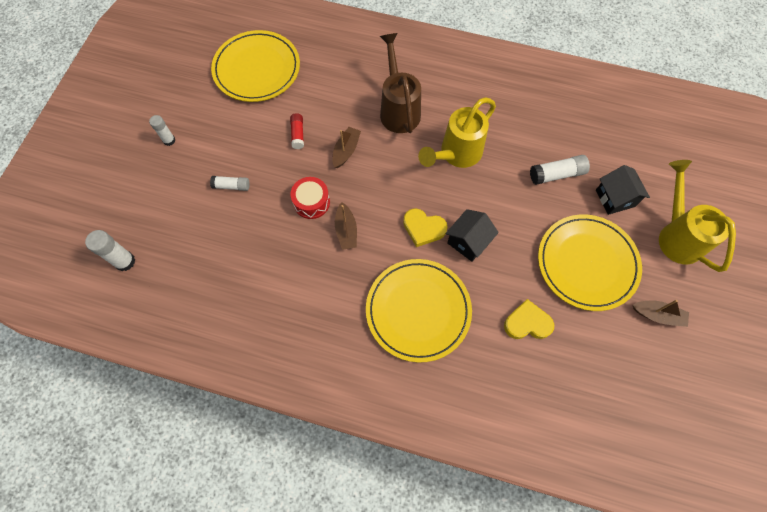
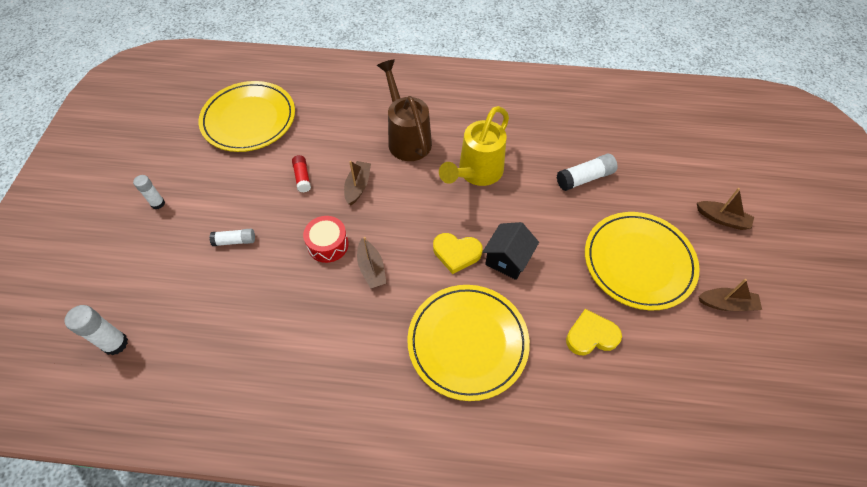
camera: 10 degrees left, 10 degrees down
(615, 198) = (650, 192): black house -> none
(676, 235) = (722, 219): yellow watering can -> brown boat

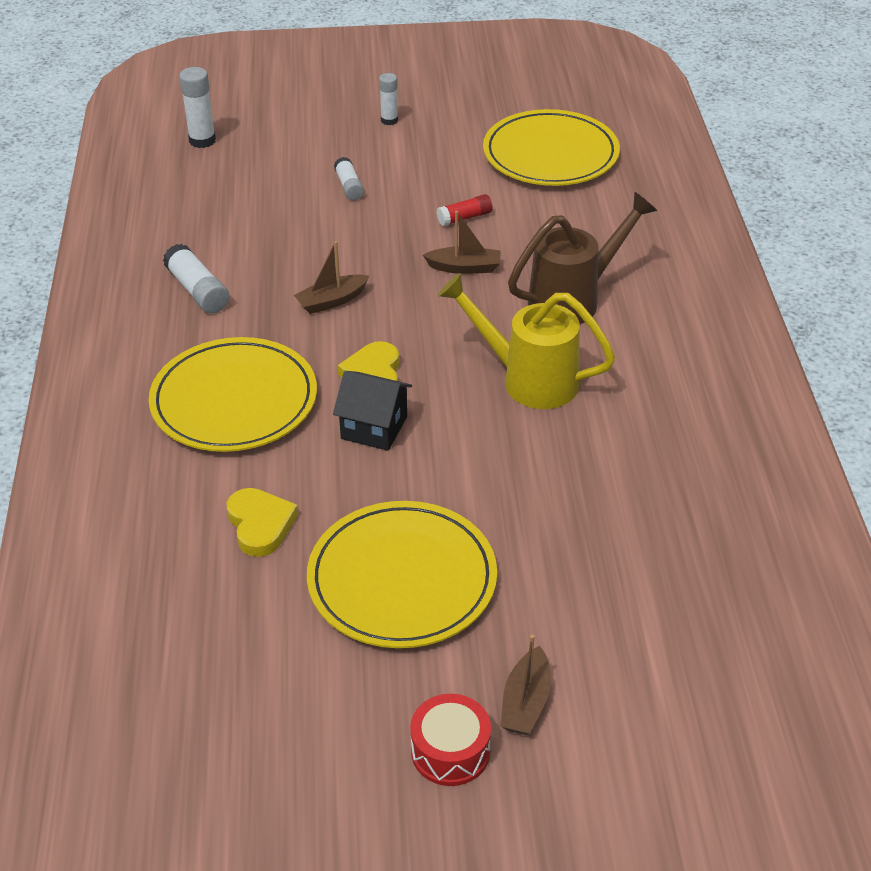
camera: 80 degrees right, 15 degrees down
(328, 244) = (361, 258): red drum -> red drum (450, 751)
(584, 178) = (561, 507): white glue stick -> white glue stick (198, 290)
(726, 304) = (342, 696): brown boat -> none

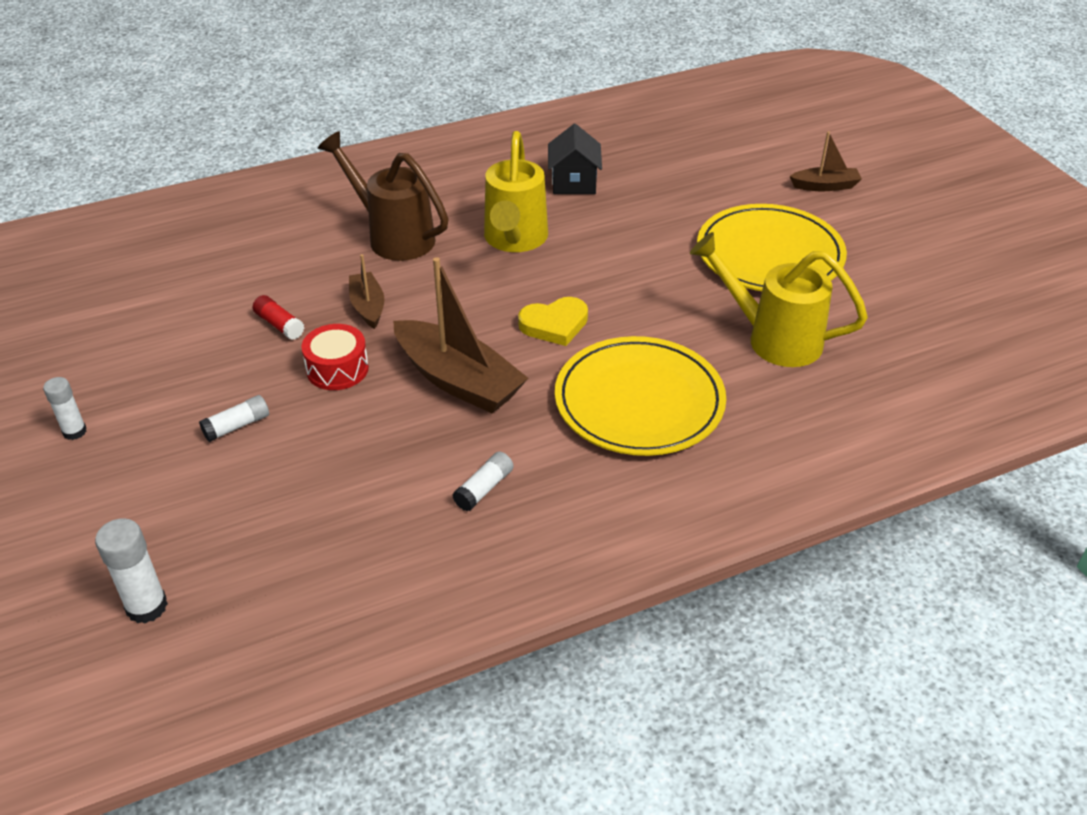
camera: 110 degrees left, 0 degrees up
(198, 290) = (484, 489): white glue stick -> white glue stick, size x0.66
(260, 524) = (772, 338): yellow heart -> yellow watering can
(332, 301) = (458, 380): brown boat -> brown boat, size x1.88
(374, 427) = (621, 307): black house -> black house (574, 183)
(450, 751) = (885, 206): red drum -> red drum (337, 369)
(550, 154) = (141, 291): yellow plate -> none

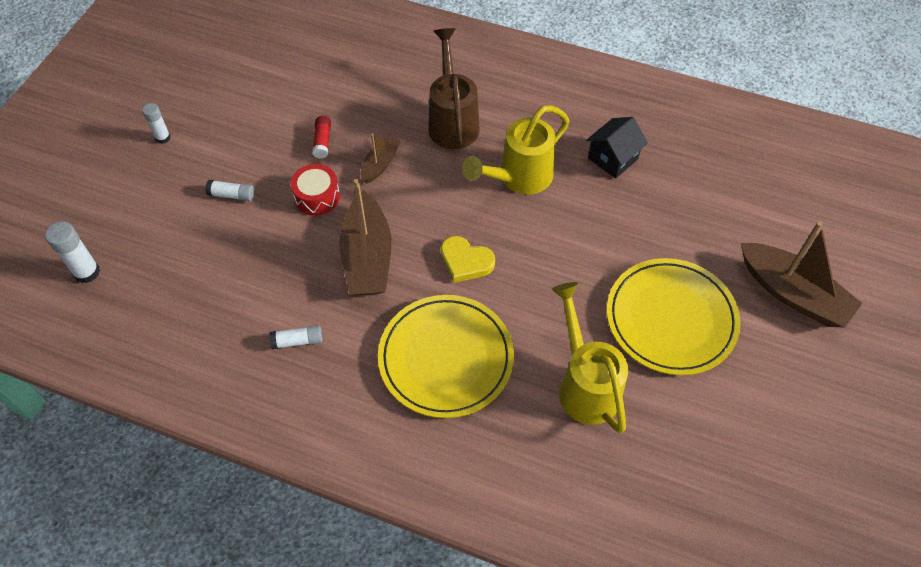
camera: 45 degrees right, 15 degrees up
(825, 186) = (792, 293): brown boat -> brown boat, size x1.88

